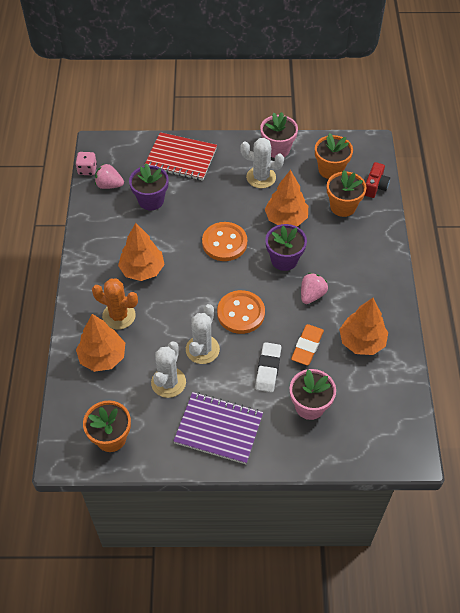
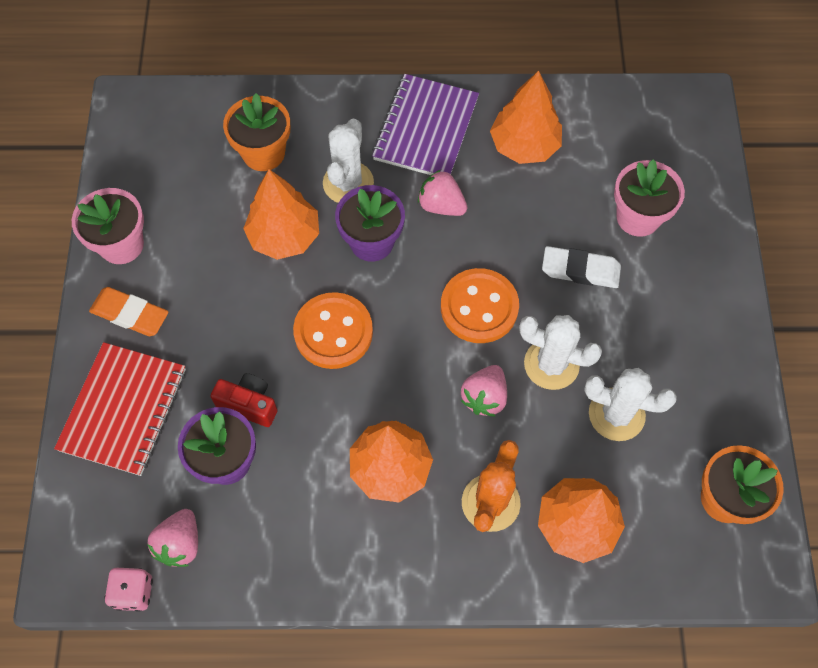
camera: 90 degrees left, 10 degrees up
(182, 314) = (484, 397): none -> pink strawberry
(218, 429) = (689, 339): purple notebook -> purple notebook (425, 129)
(261, 177) = (187, 273): white cactus -> white cactus (348, 183)
(307, 346) = (537, 216): orange eraser -> orange eraser (130, 314)
(330, 170) = (180, 165): orange flower pot -> none
(375, 187) = (224, 105): red camera -> red camera (249, 404)

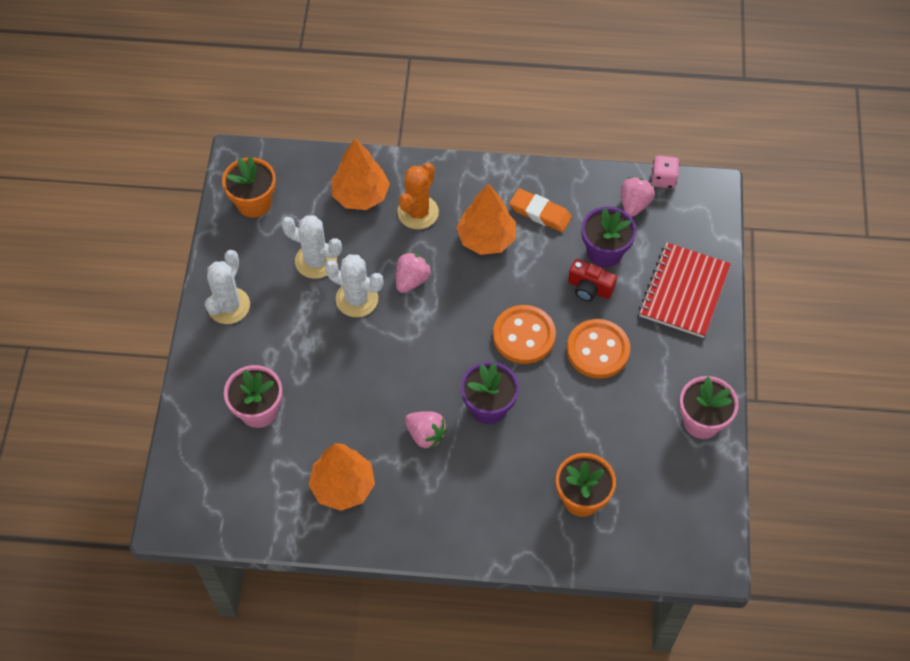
camera: 175 degrees left, 5 degrees down
(130, 314) = (687, 362): orange eraser -> orange eraser (540, 213)
(284, 236) = (562, 418): orange tree -> none
(348, 183) = (506, 462): white cactus -> white cactus (228, 306)
(425, 129) = (431, 511): purple notebook -> none
(479, 307) = (406, 346): orange button -> orange button (597, 350)
(580, 270) = (318, 369): white eraser -> none

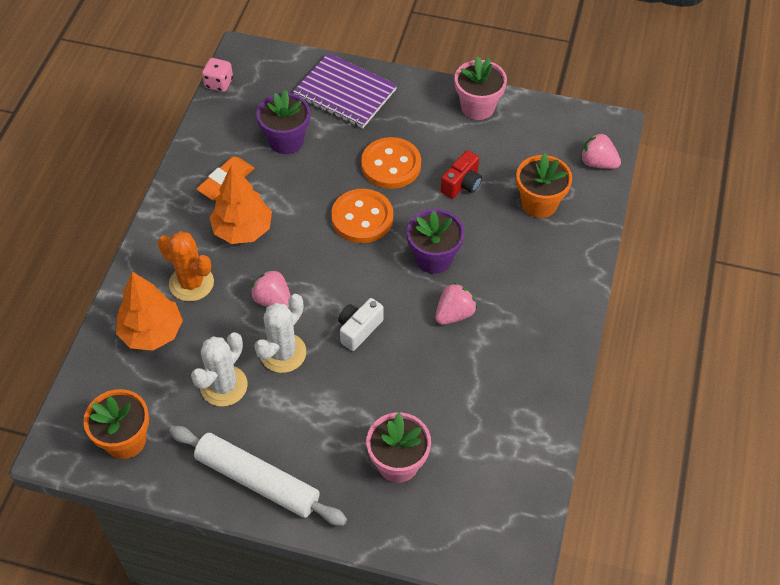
camera: 80 degrees left, 5 degrees down
(228, 306) = (258, 480): white cactus -> white rolling pin
(343, 486) = (499, 393): orange tree -> none
(393, 355) = (359, 329): none -> white camera
(589, 288) = (323, 159): red camera -> red camera (462, 184)
(634, 204) = (239, 109): pink strawberry -> pink strawberry (597, 163)
(683, 292) = (345, 93): red notebook -> purple notebook

